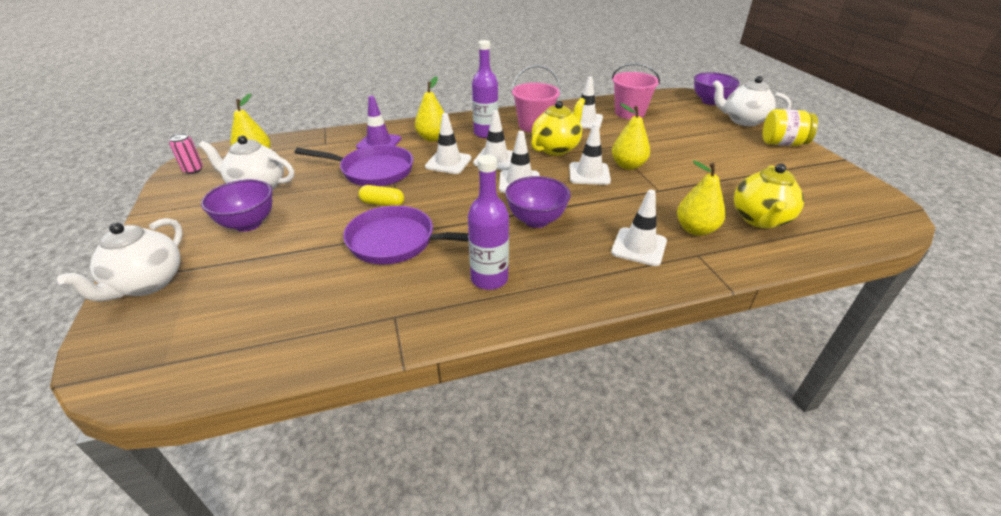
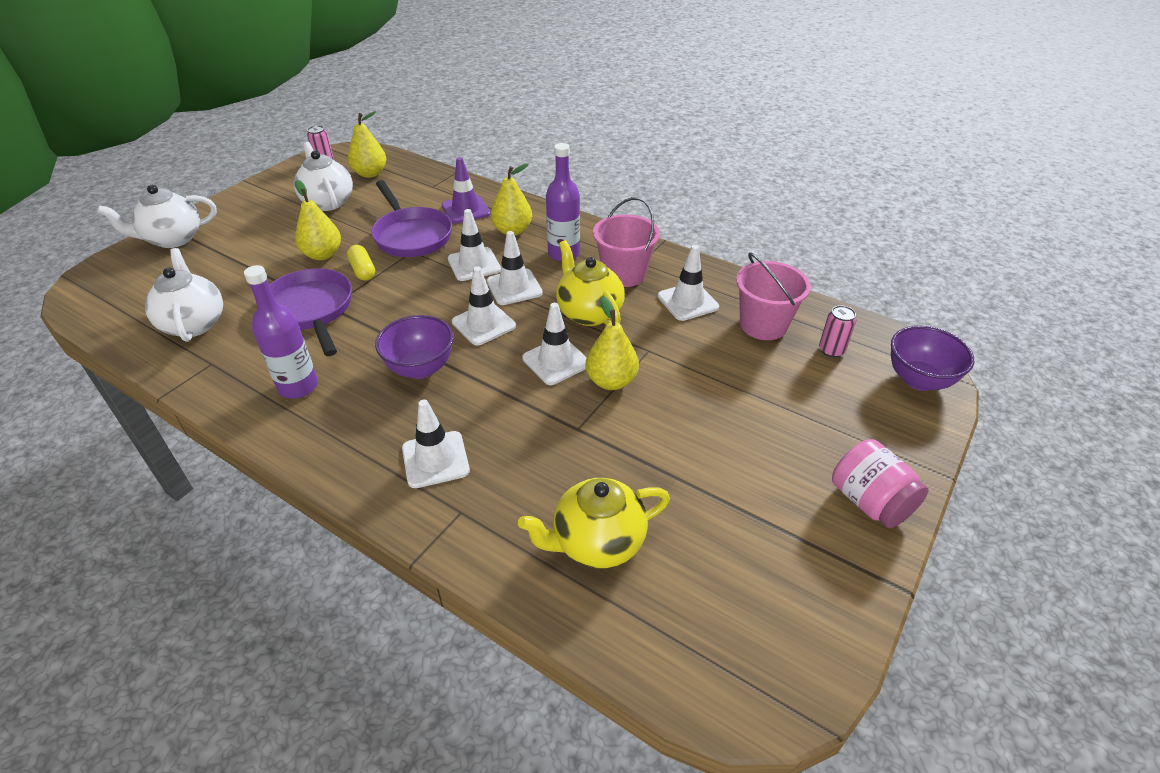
camera: 50 degrees right, 5 degrees up
(248, 224) = (274, 230): purple bowl -> none
(556, 148) = (588, 313): yellow teapot -> yellow teapot turned 120 degrees counterclockwise
(668, 108) = (831, 350): none -> pink can
(695, 229) = (514, 491): yellow pear -> yellow pear (323, 254)
(743, 121) = (895, 435): white teapot -> white teapot (194, 323)
(782, 143) = (870, 502): yellow jar -> pink jar

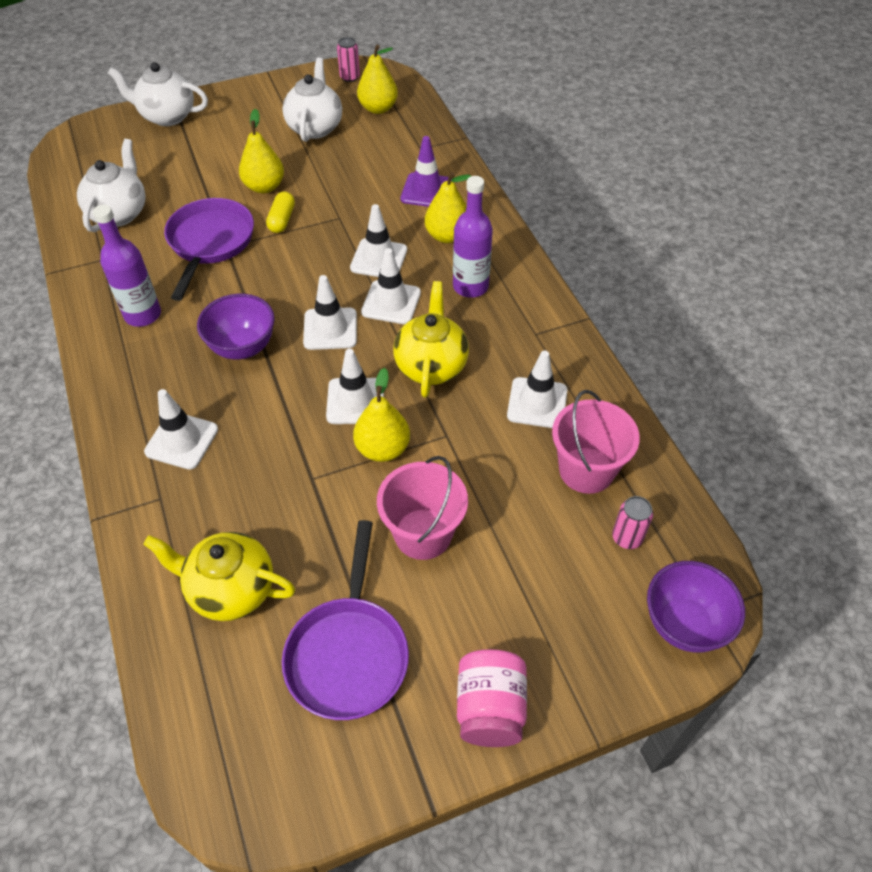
camera: 35 degrees right, 10 degrees up
(411, 235) = (353, 199): purple pan -> purple pan (348, 654)
(624, 274) = (506, 339): pink bucket -> pink bucket (423, 534)

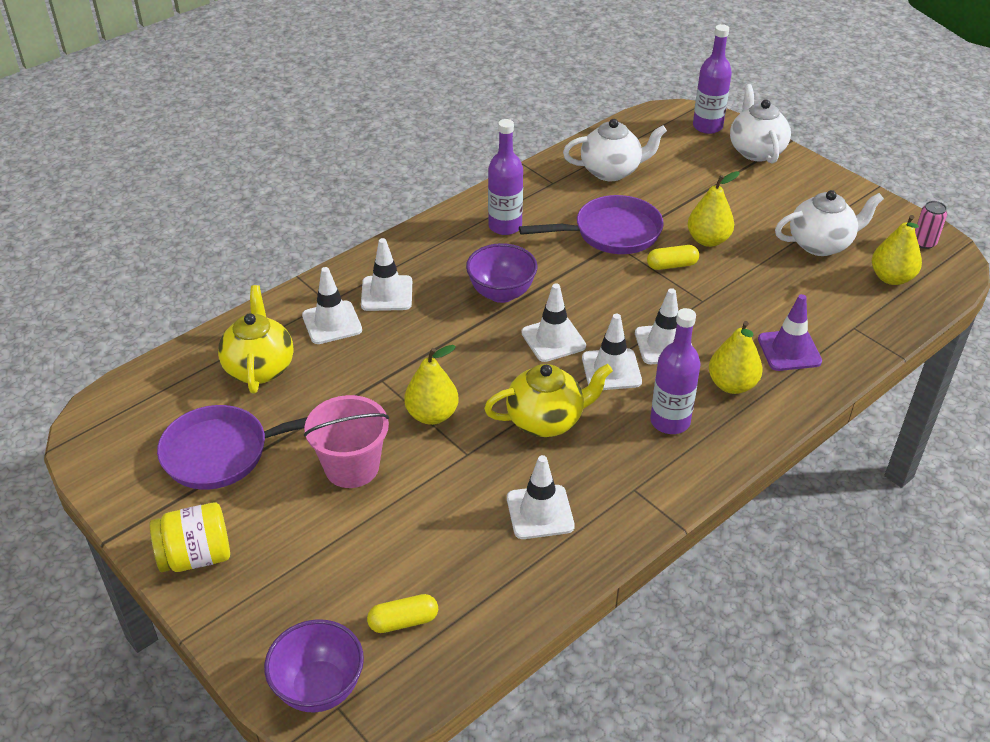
camera: 70 degrees right, 10 degrees down
(106, 131) = (707, 126): none -> purple bottle
(355, 401) = (477, 381): white traffic cone -> white traffic cone (332, 323)
(490, 709) = (196, 556): pink jar -> yellow jar
(586, 470) = (472, 571): pink bucket -> none
(627, 537) = (403, 621): pink can -> yellow capsule

